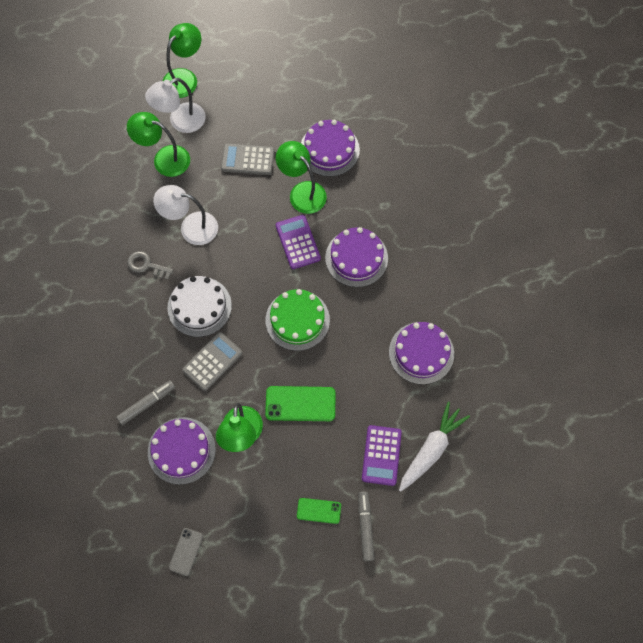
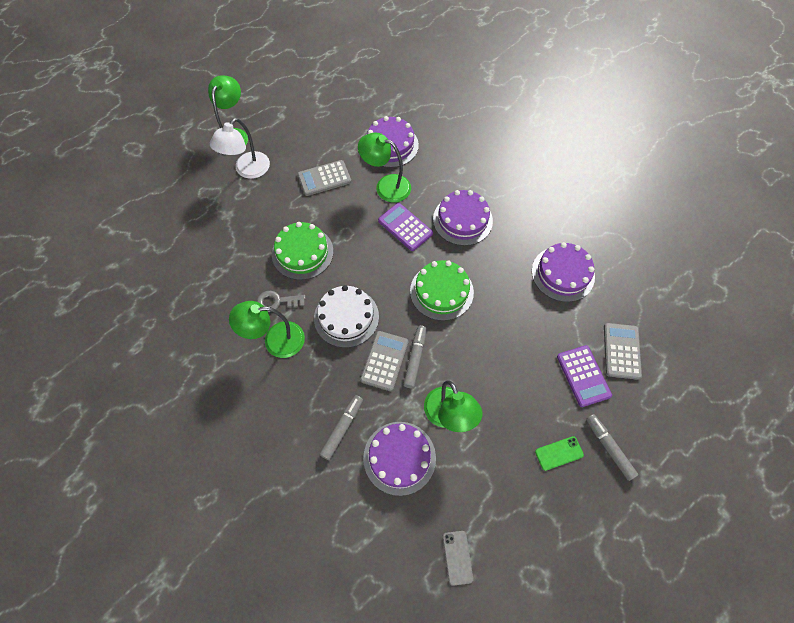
camera: 25 degrees left, 5 degrees down
(164, 159) = (248, 205): green lamp -> green lamp (275, 340)
(191, 227) = (302, 252): white lamp -> green cake
(240, 371) = (415, 358): none -> grey marker
(300, 404) = (486, 363): green phone -> none
(431, 449) = (621, 351): white carrot -> grey calculator

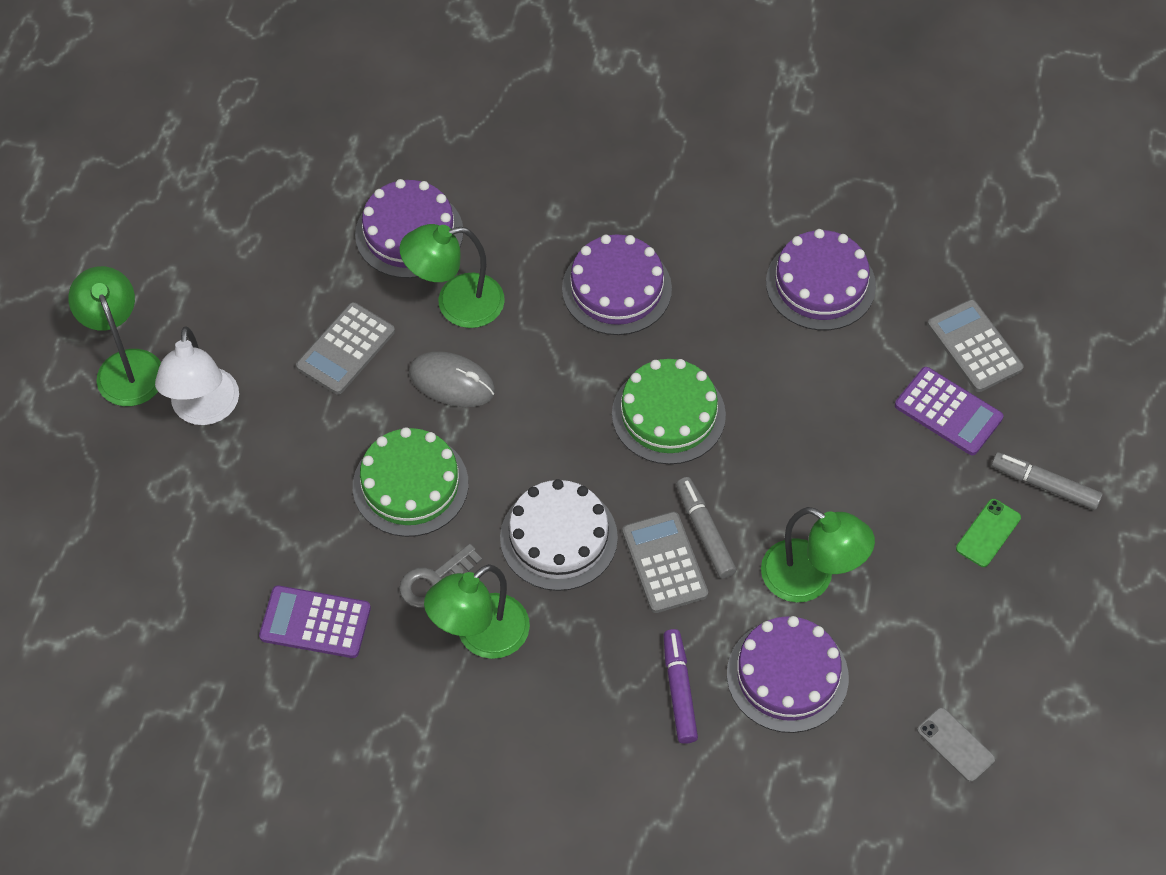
camera: 35 degrees left, 5 degrees down
(342, 428) = (679, 690): grey marker -> purple marker
(356, 218) = (452, 382): none -> grey mouse
(405, 227) = (538, 351): purple calculator -> purple calculator (315, 622)

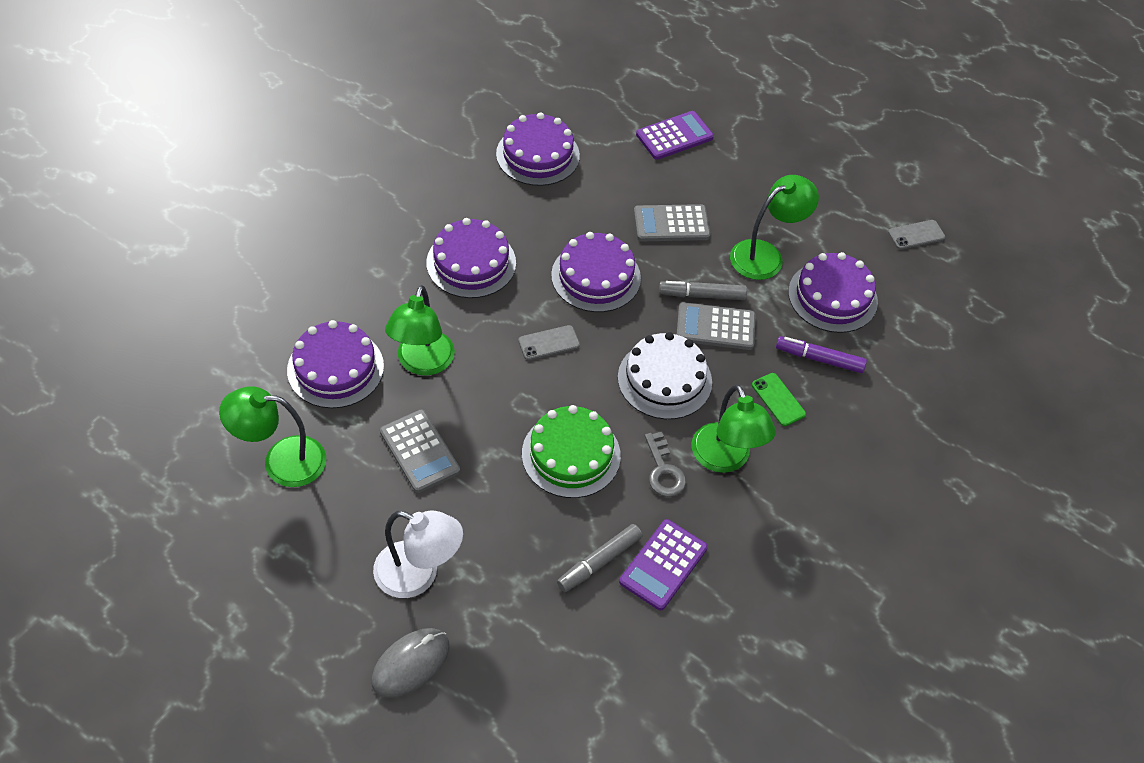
camera: 70 degrees left, 5 degrees down
(126, 366) = (336, 621): green lamp -> green lamp (281, 461)
(452, 382) = (493, 393): grey mouse -> grey mouse (411, 664)
(547, 406) = (549, 343): none -> grey phone
(668, 414) = (596, 276): green cake -> purple cake
(974, 346) = (632, 103): grey calculator -> grey calculator (671, 224)
(988, 533) = (773, 156): green phone -> green phone (778, 399)
(1045, 485) = (752, 116): grey marker -> grey marker (599, 562)

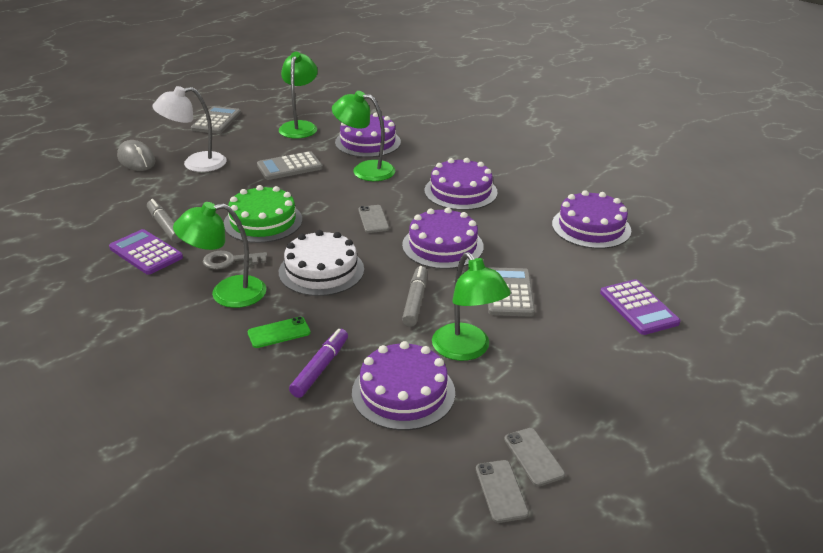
camera: 100 degrees right, 20 degrees down
(418, 575) = (195, 164): white lamp -> white lamp turned 45 degrees clockwise
(715, 327) = (374, 305): grey calculator -> grey calculator (216, 121)
(877, 216) = (533, 457): none -> grey phone

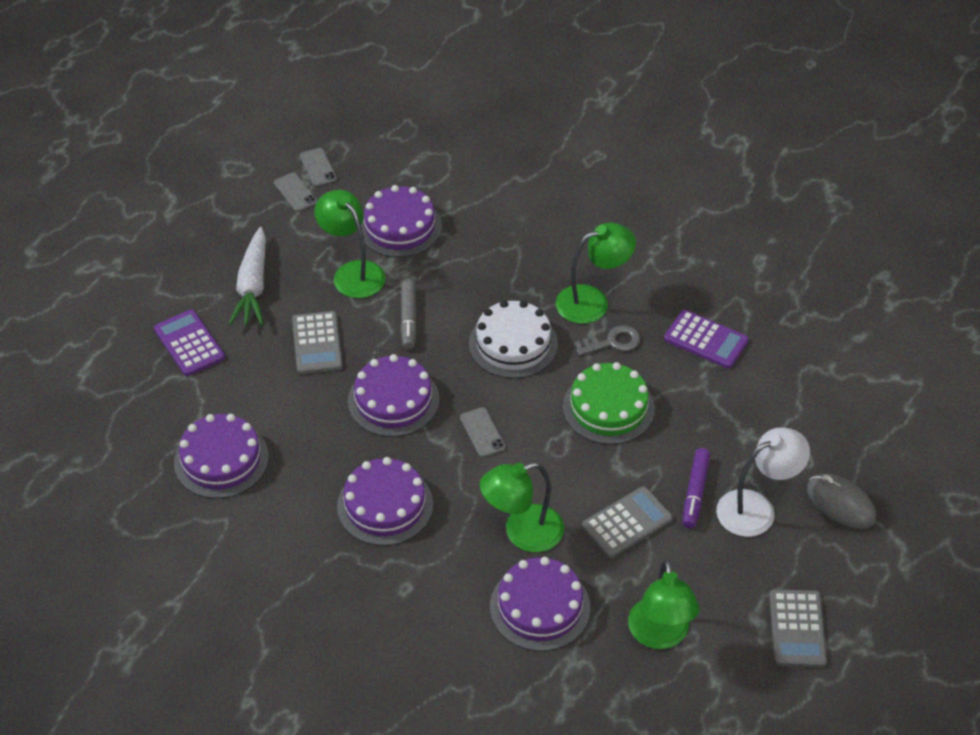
camera: 170 degrees right, 15 degrees up
(165, 226) = (713, 382): grey marker -> none
(279, 333) = (523, 266): green phone -> none
(320, 368) = (473, 238): purple marker -> purple marker (695, 492)
(365, 170) = (522, 533): green lamp -> green lamp turned 150 degrees clockwise
(579, 351) = (253, 286): none -> white carrot

